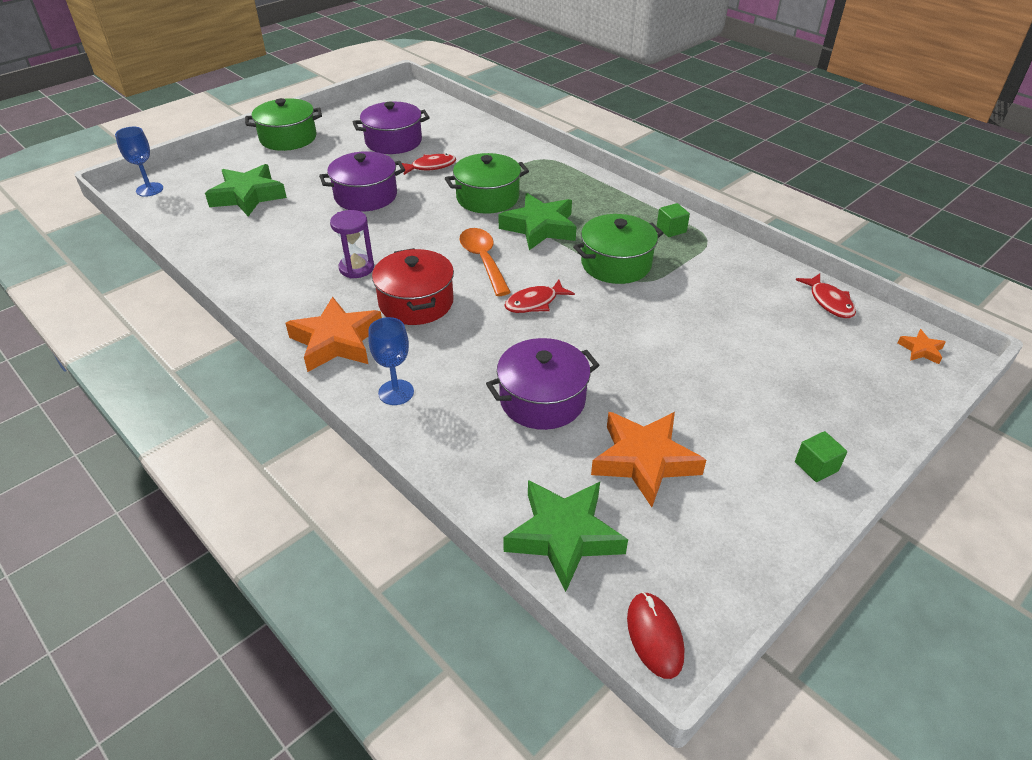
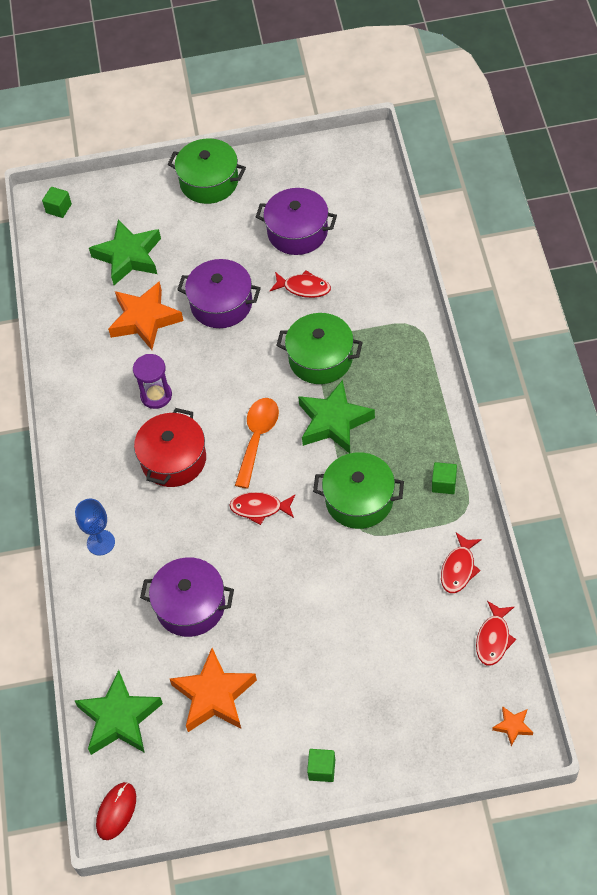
camera: 40 degrees right, 15 degrees up
(149, 189) = (58, 208): blue goblet -> green cube
(337, 341) = (93, 470): orange star -> orange star (145, 319)
(746, 272) = (459, 568): none -> red fish

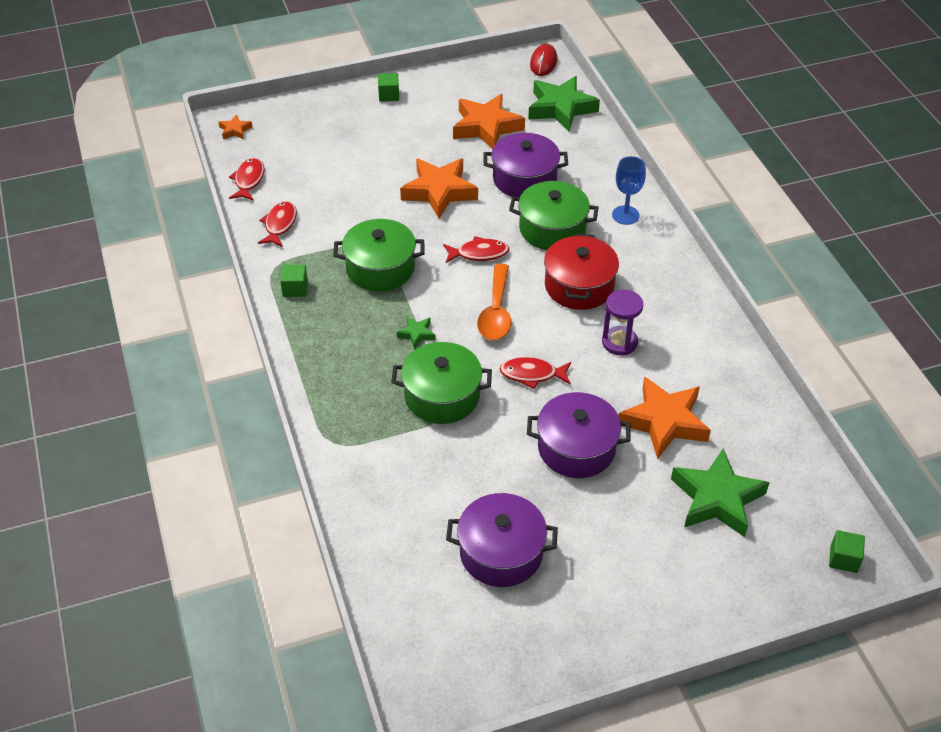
camera: 165 degrees right, 10 degrees down
(209, 182) = (646, 620): green pot -> green pot (552, 229)
(285, 597) = (439, 192): none -> orange star
(304, 288) = (478, 477): red fish -> red fish (532, 374)
(334, 421) = (416, 334): green star -> green star, size x0.46

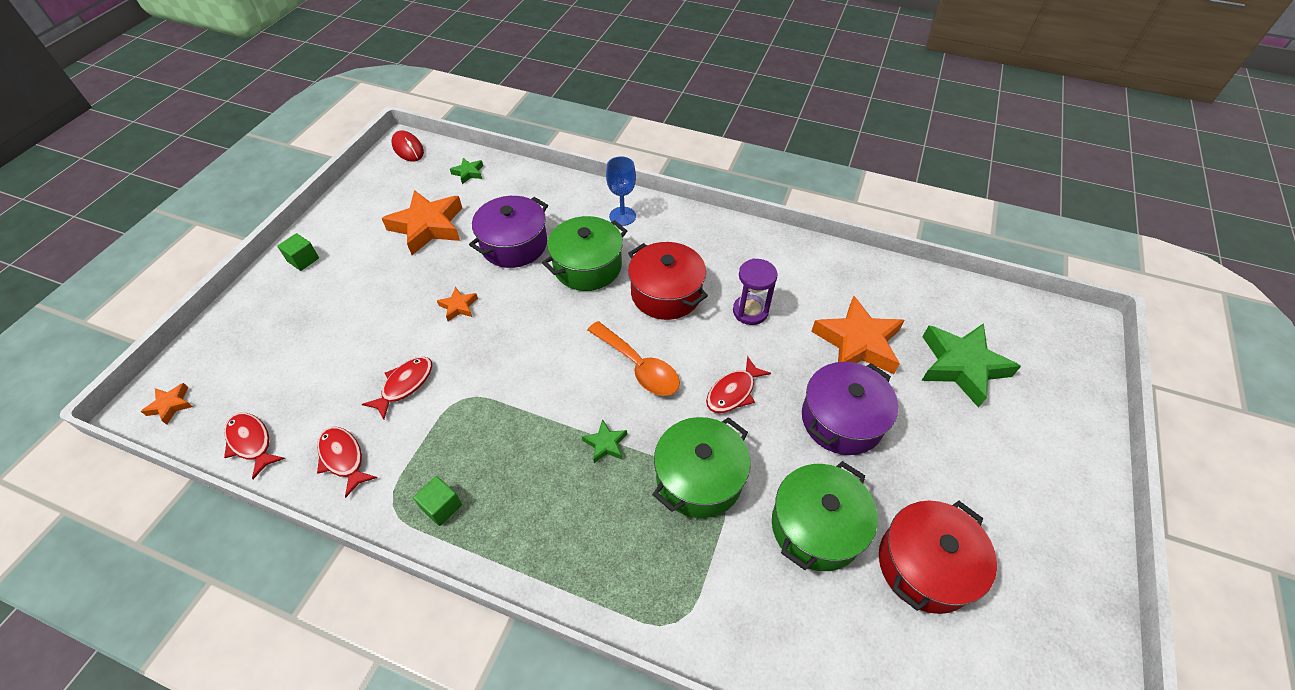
camera: 50 degrees left, 5 degrees up
(380, 268) = (496, 414): green pot -> green pot (816, 527)
(439, 192) = (459, 306): orange star -> orange star, size x0.46
(479, 253) = (560, 331): red fish -> red fish (405, 385)
(501, 552) = (925, 565): purple pot -> red pot
(561, 108) = (468, 173): green star -> green star, size x0.46
(843, 559) = (1067, 335): green cube -> none

